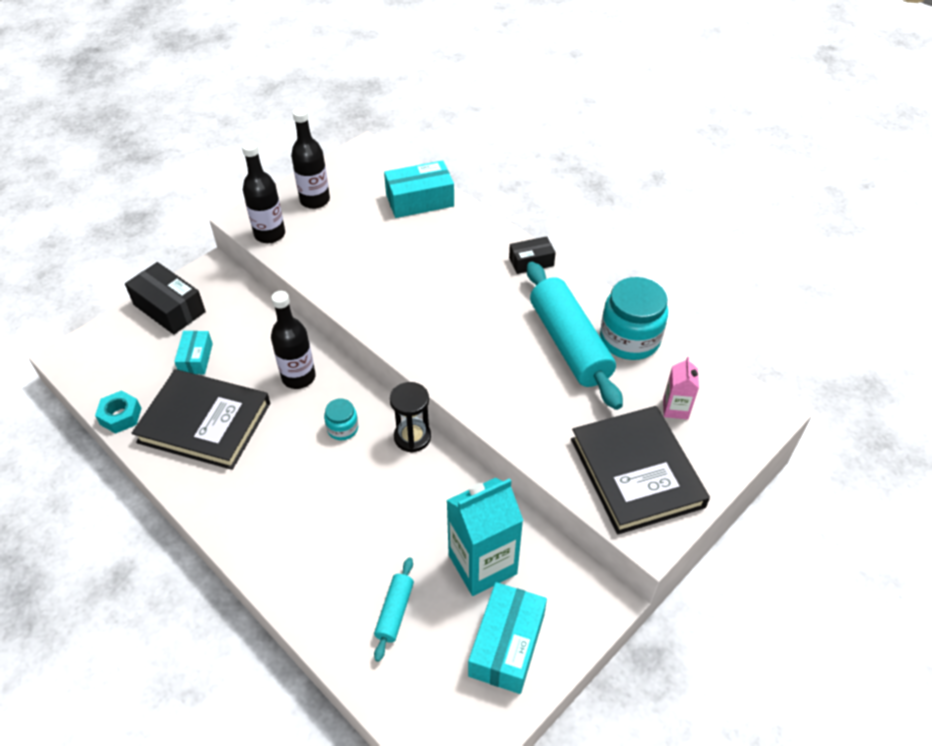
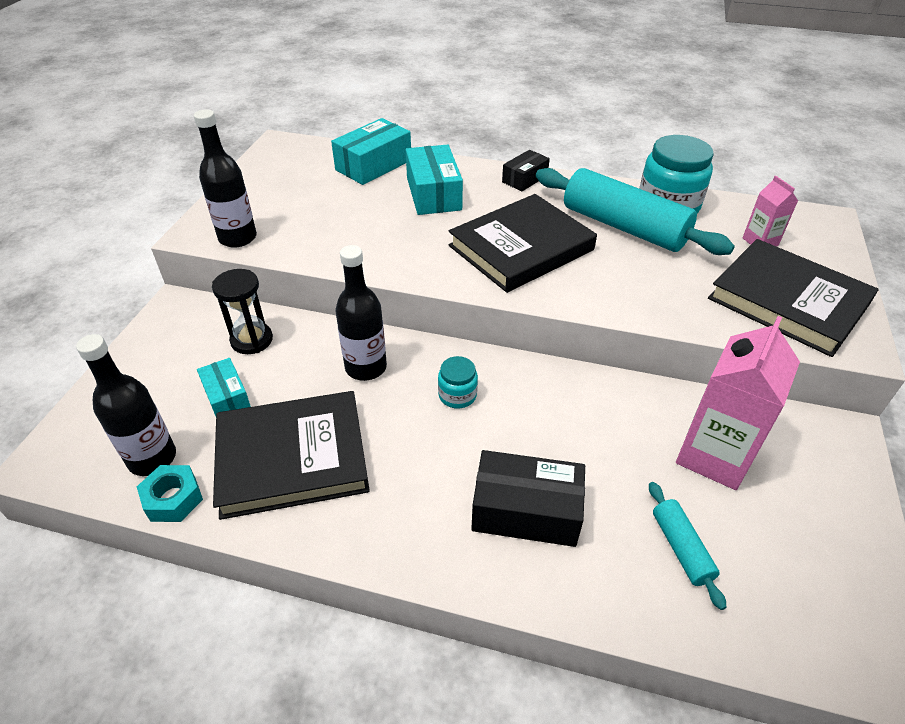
camera: 30 degrees left, 5 degrees down
(169, 308) = (151, 360): black box -> black box (526, 511)
(315, 200) = (263, 195): black bottle -> black bottle (152, 458)
(412, 437) = (535, 372): black hourglass -> black hourglass (252, 340)
(466, 329) = (521, 248): none -> black book
(482, 564) = (714, 455): turquoise carton -> pink carton
(506, 645) = (812, 519): turquoise box -> turquoise box (433, 194)

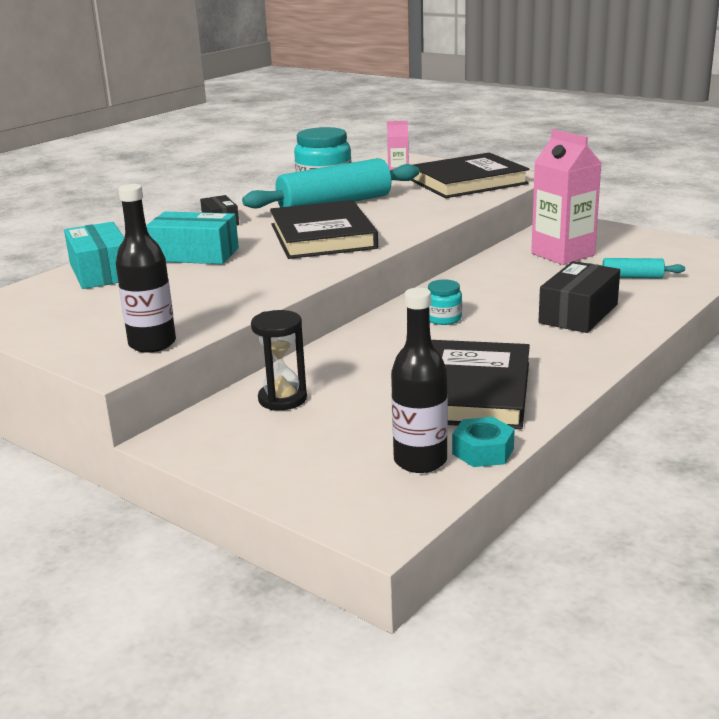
camera: 65 degrees left, 20 degrees down
(226, 397) = (360, 417): turquoise box -> none
(366, 367) = (377, 349): black bottle -> none

